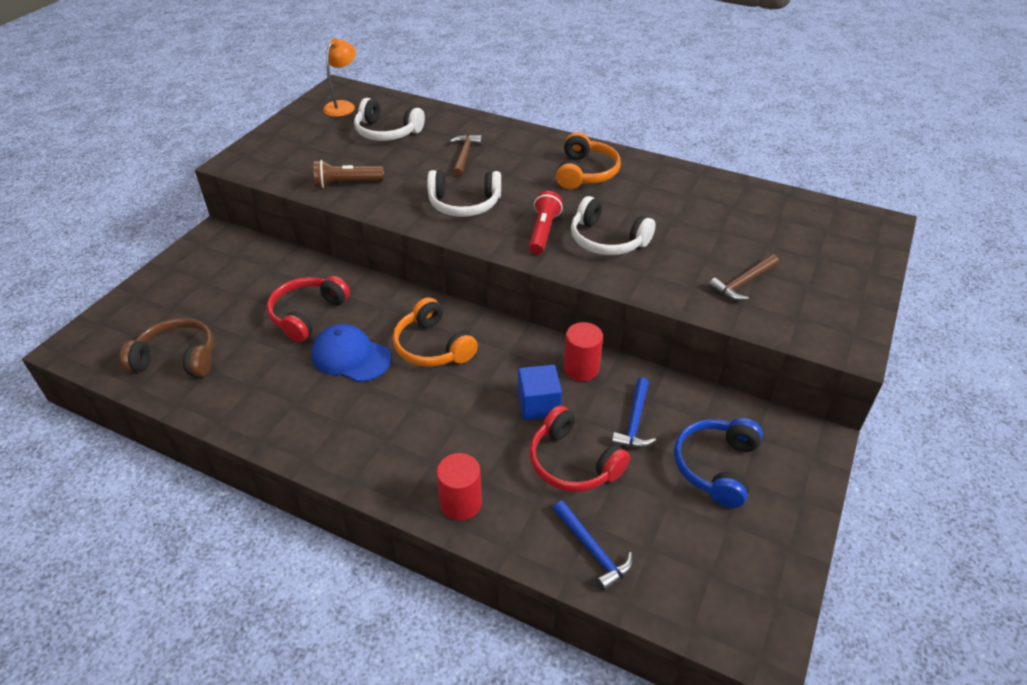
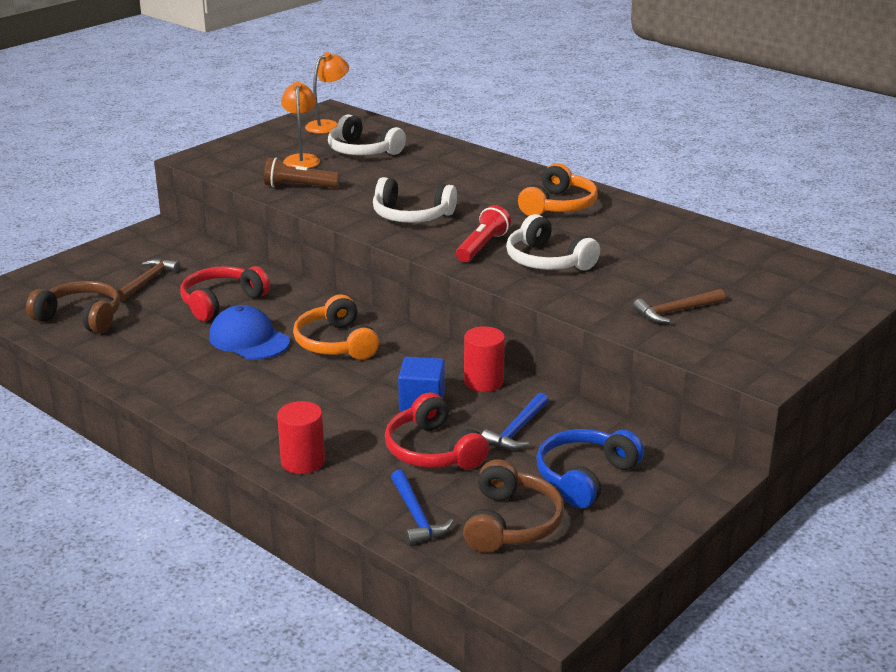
camera: 15 degrees right, 15 degrees down
(335, 149) = (301, 159): none -> orange lamp
(464, 155) = (434, 178): brown hammer -> brown hammer (148, 280)
(679, 539) = (511, 523): none -> brown headphones

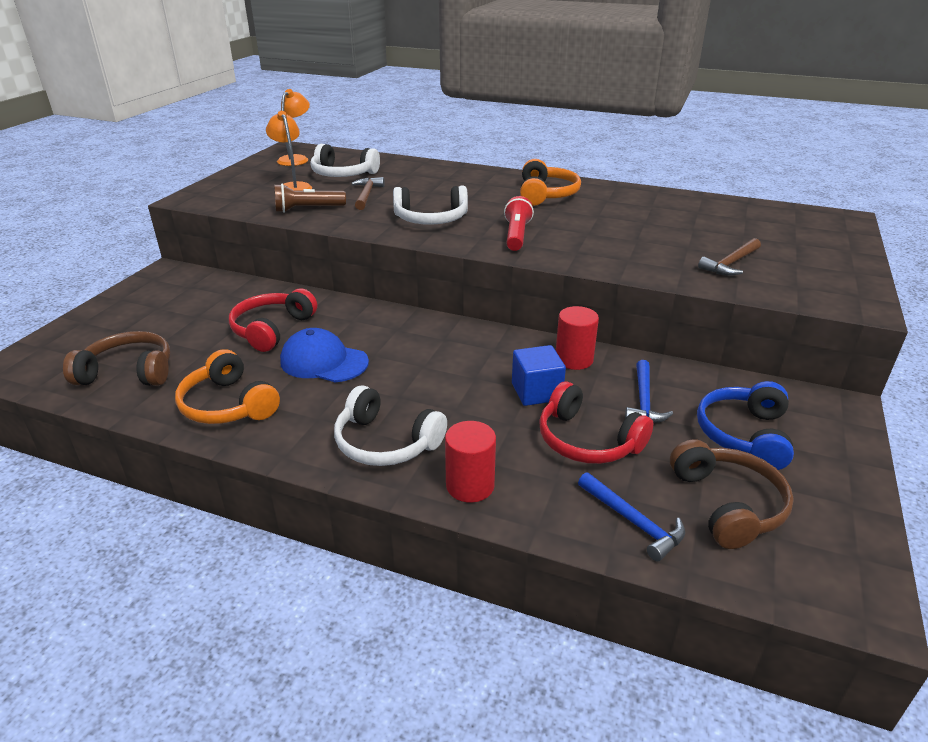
camera: 20 degrees left, 5 degrees up
(148, 280) = (184, 321): brown hammer -> brown hammer (367, 195)
(336, 343) = (411, 349): orange headphones -> orange headphones (228, 405)
(547, 261) = (583, 239): white headphones -> white headphones (386, 442)

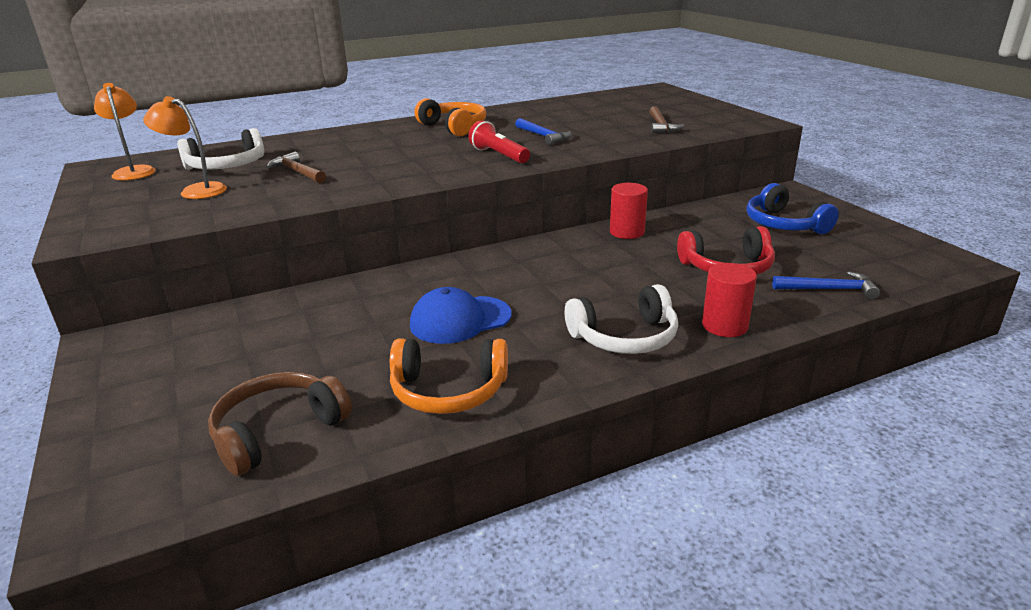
camera: 45 degrees left, 5 degrees down
(272, 329) = (356, 324): red headphones -> none
(308, 209) = (264, 199): brown flashlight -> none
(431, 219) = (404, 168): white headphones -> none
(536, 392) = (646, 259): blue cube -> none
(643, 401) = (709, 233): blue hammer -> blue hammer (543, 136)
(727, 504) = (843, 257): brown headphones -> none

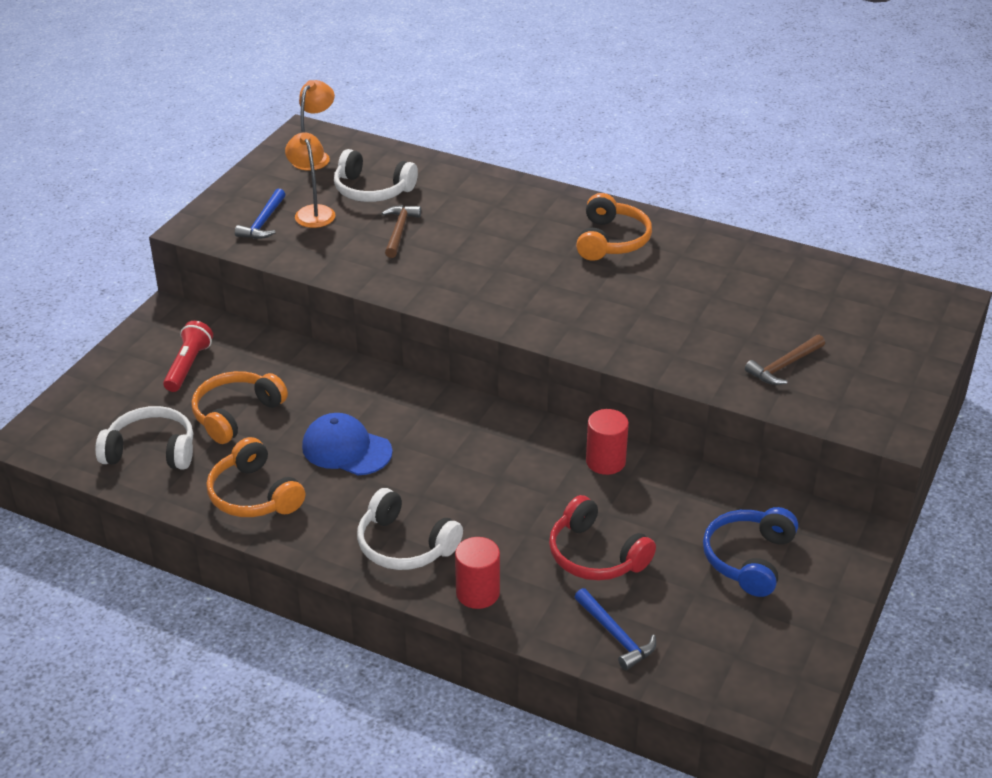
camera: 50 degrees right, 10 degrees up
(278, 432) = (151, 451): brown headphones -> white headphones
(318, 357) = (236, 414): none -> orange headphones
(498, 155) = (562, 310): red flashlight -> red flashlight (188, 366)
(543, 136) = (650, 308): blue hammer -> blue hammer (263, 222)

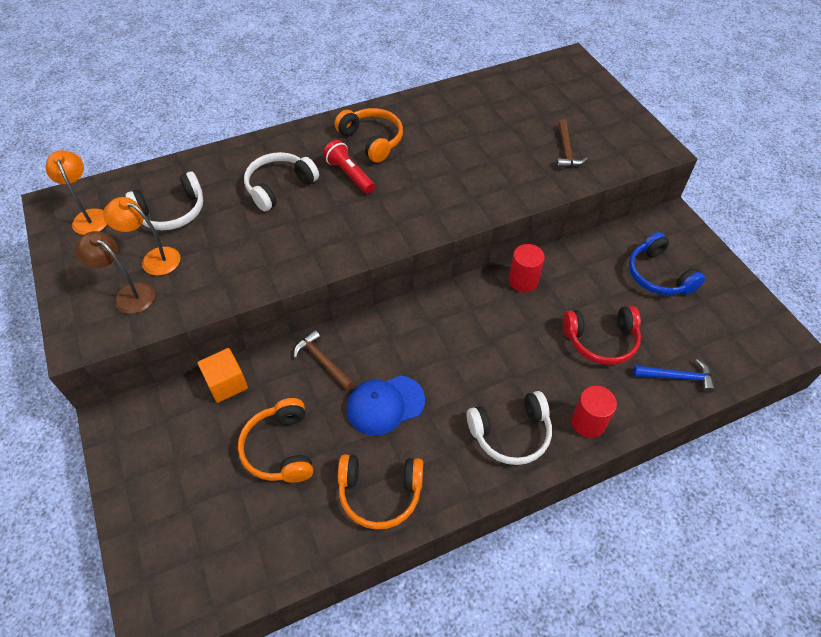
camera: 50 degrees left, 15 degrees up
(151, 451) = (263, 534): white headphones -> white headphones (279, 187)
(188, 366) = (191, 445): red flashlight -> red flashlight (349, 175)
(263, 222) = (128, 294): blue hammer -> brown lamp
(265, 348) = (226, 383): none -> orange cube
(399, 231) = (237, 227): brown hammer -> brown hammer (322, 361)

